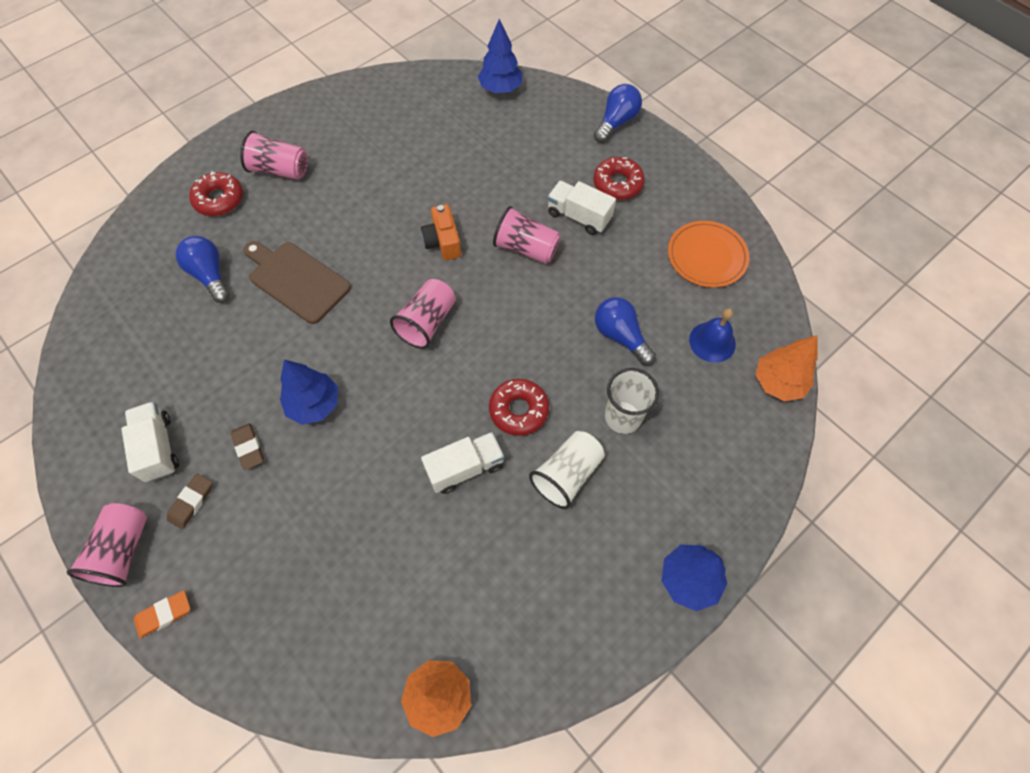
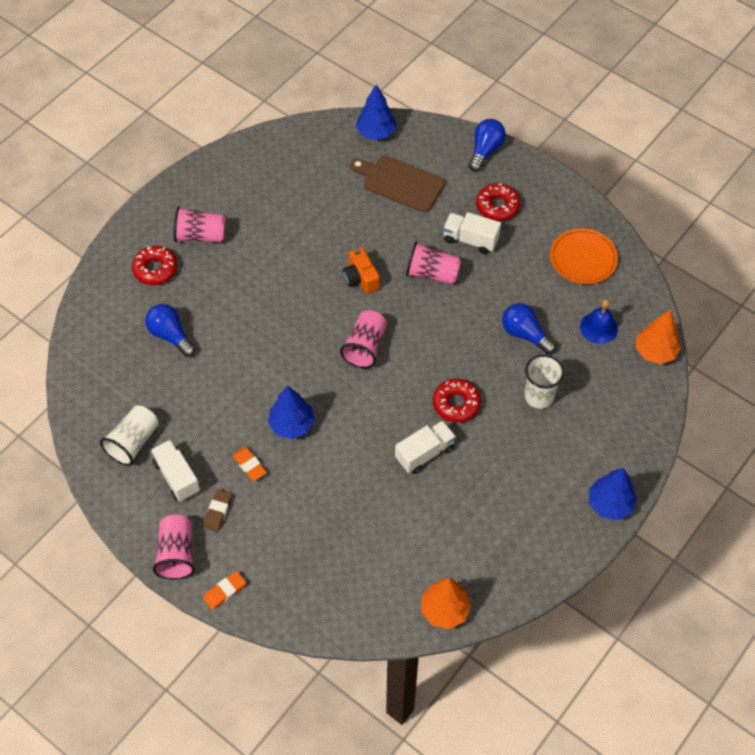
camera: 10 degrees left, 5 degrees down
(248, 447) = (249, 465): brown eraser -> orange eraser
(296, 280) = (245, 328): brown cutting board -> brown cutting board (400, 183)
(567, 474) = (504, 445): white cup -> white cup (133, 442)

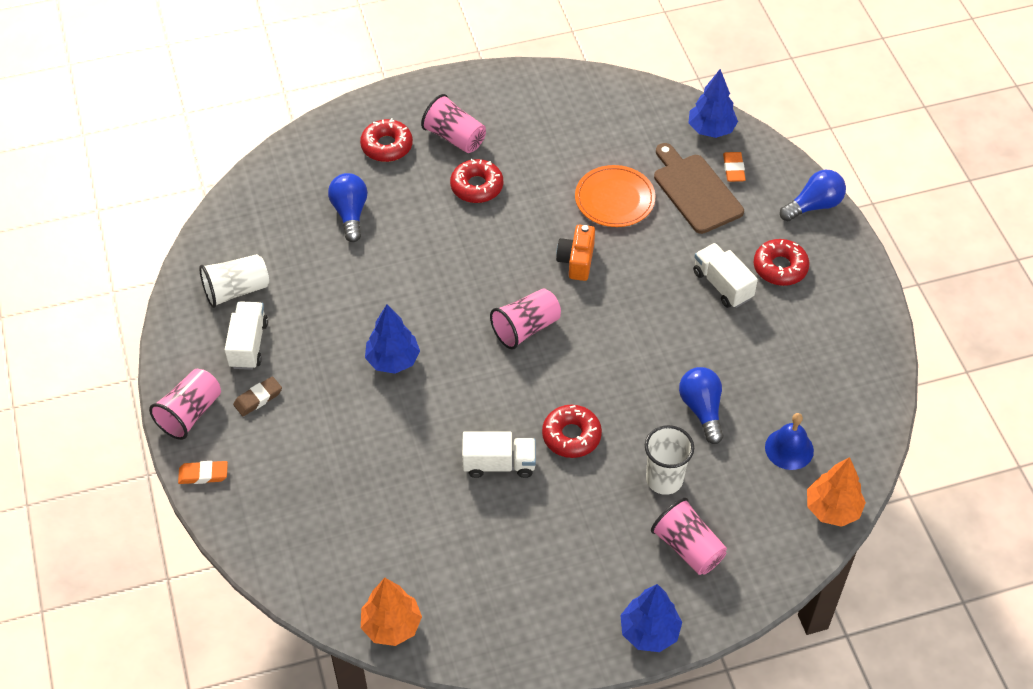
camera: 35 degrees right, 5 degrees down
(247, 263) = (477, 186): none -> red donut
(249, 465) = (322, 373): orange eraser -> orange eraser (733, 169)
(432, 273) = (654, 296): pink cup -> pink cup (688, 547)
(583, 258) = (831, 370): orange plate -> orange plate (614, 199)

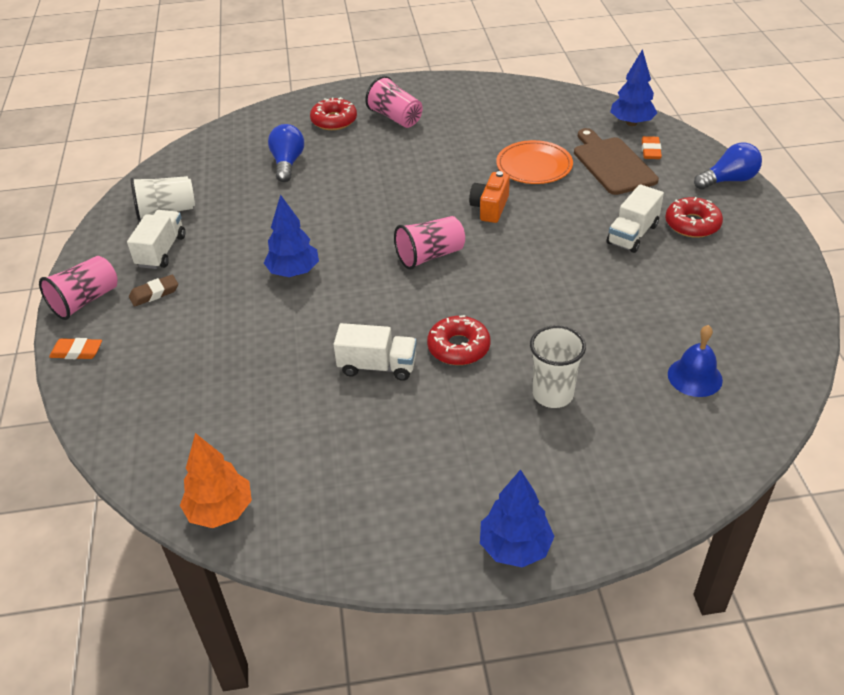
camera: 10 degrees right, 10 degrees down
(477, 186) = (407, 151): red donut -> none
(688, 547) = (571, 462): pink cup -> none
(702, 409) = (601, 334): blue light bulb -> none
(722, 285) = (632, 234): white truck -> white truck turned 120 degrees counterclockwise
(832, 509) = (743, 439): orange tree -> none

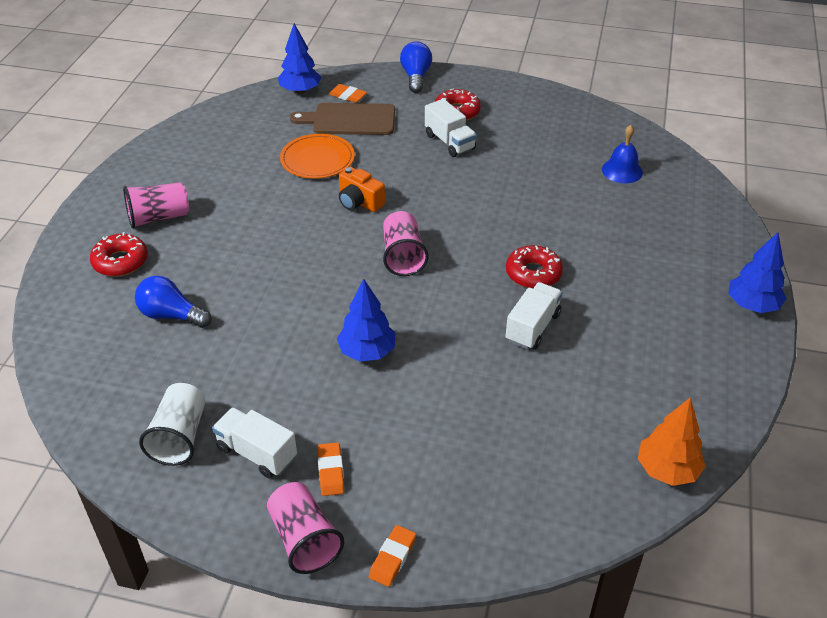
camera: 70 degrees left, 0 degrees up
(154, 293) = (330, 471): brown eraser -> orange eraser
(552, 394) = (610, 240): white cup -> none

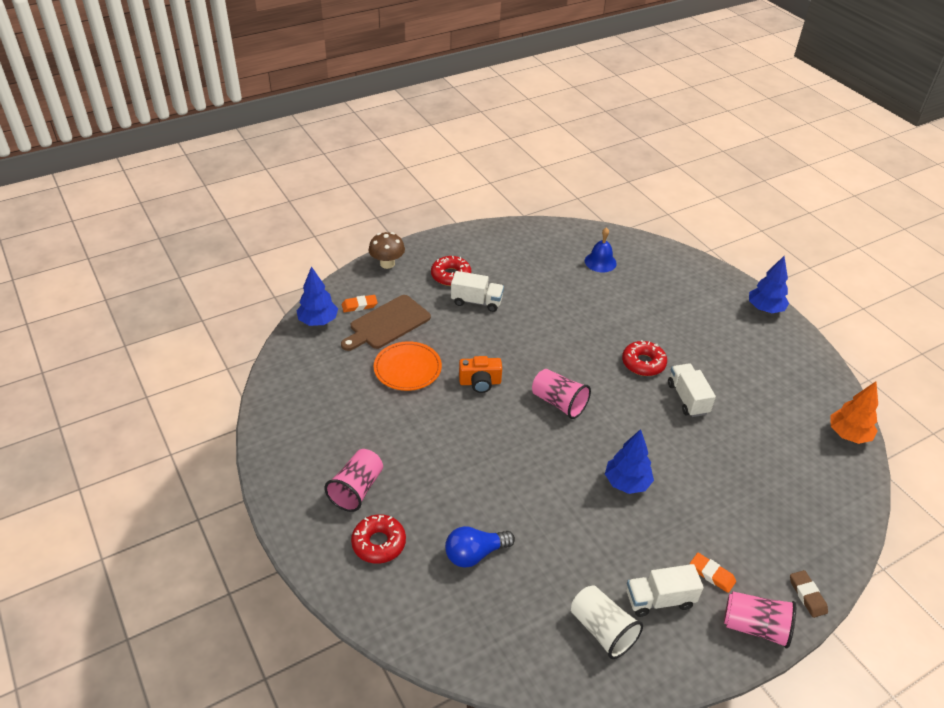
camera: 45 degrees left, 0 degrees up
(392, 558) = (807, 595): orange eraser -> brown eraser
(416, 77) = (387, 263): blue light bulb -> brown mushroom

